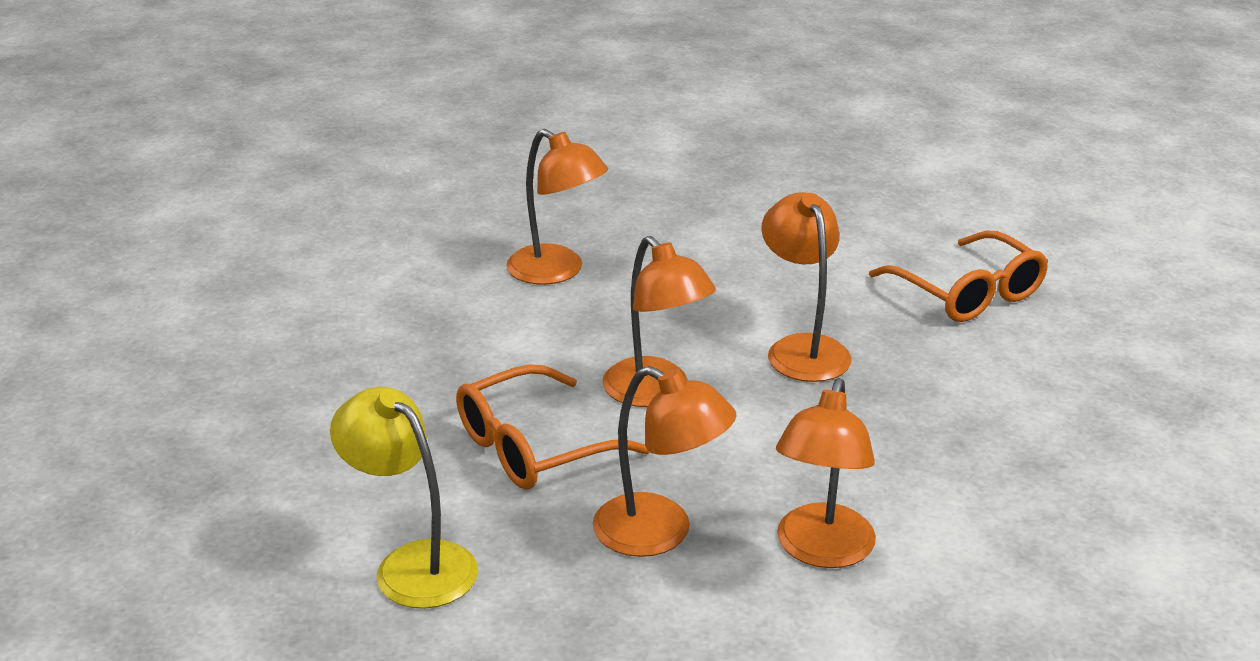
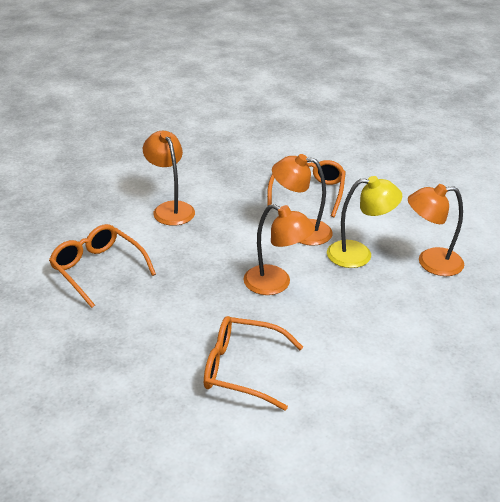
camera: 135 degrees right, 5 degrees up
(412, 564) = (282, 147): yellow lamp -> yellow lamp (359, 254)
(660, 533) = (227, 188): orange lamp -> none
(1065, 505) = (98, 269): none -> orange glasses

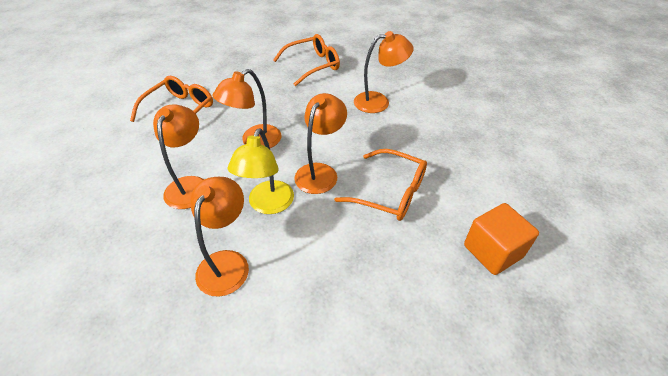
camera: 105 degrees right, 10 degrees up
(340, 147) = (493, 251): none -> orange cube
(363, 312) = (190, 185): none -> orange lamp

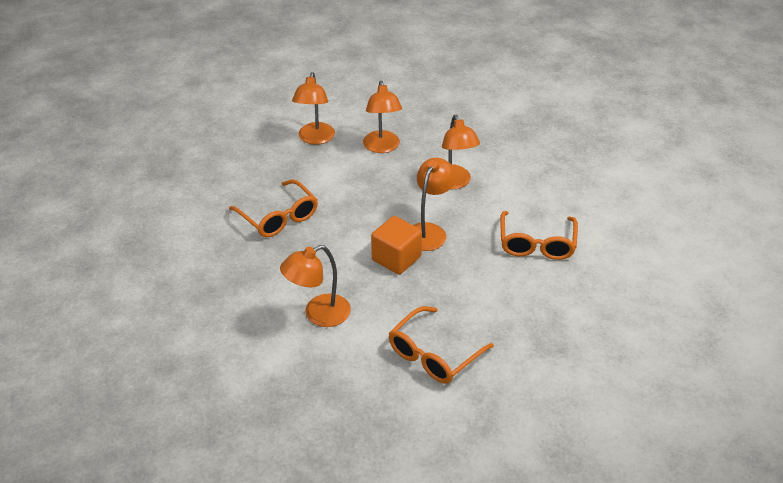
camera: 160 degrees right, 5 degrees down
(268, 205) = (378, 184): yellow lamp -> none
(320, 172) = (348, 219): orange lamp -> orange lamp (315, 139)
(390, 193) = (278, 217): orange glasses -> orange glasses turned 135 degrees counterclockwise
(493, 251) = (190, 196): orange cube -> orange cube (396, 258)

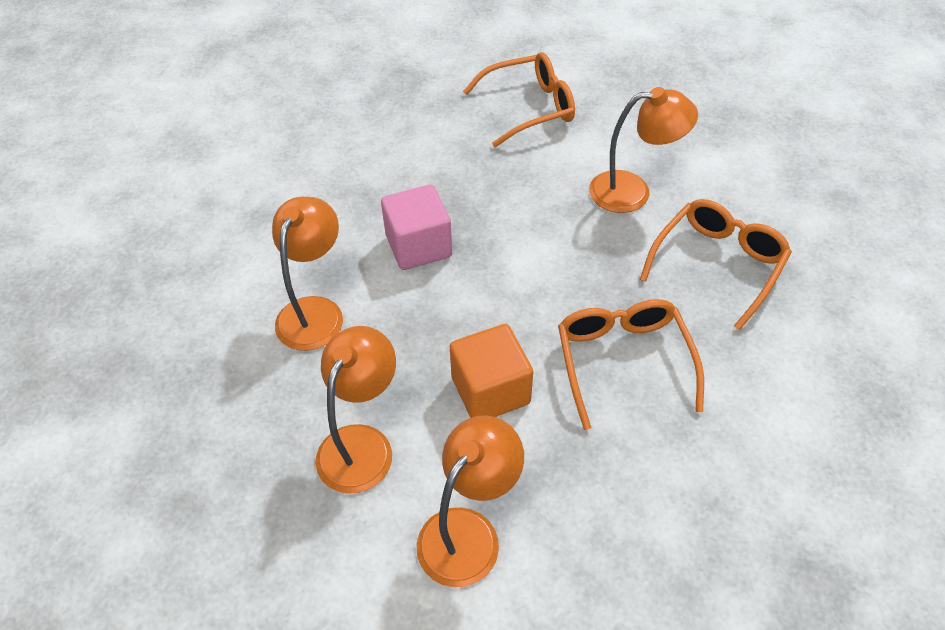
camera: 150 degrees left, 10 degrees up
(396, 258) = (491, 225): orange cube -> orange cube (490, 390)
(429, 231) = (419, 246): orange lamp -> pink cube
(536, 244) = (305, 176): orange glasses -> orange glasses (717, 264)

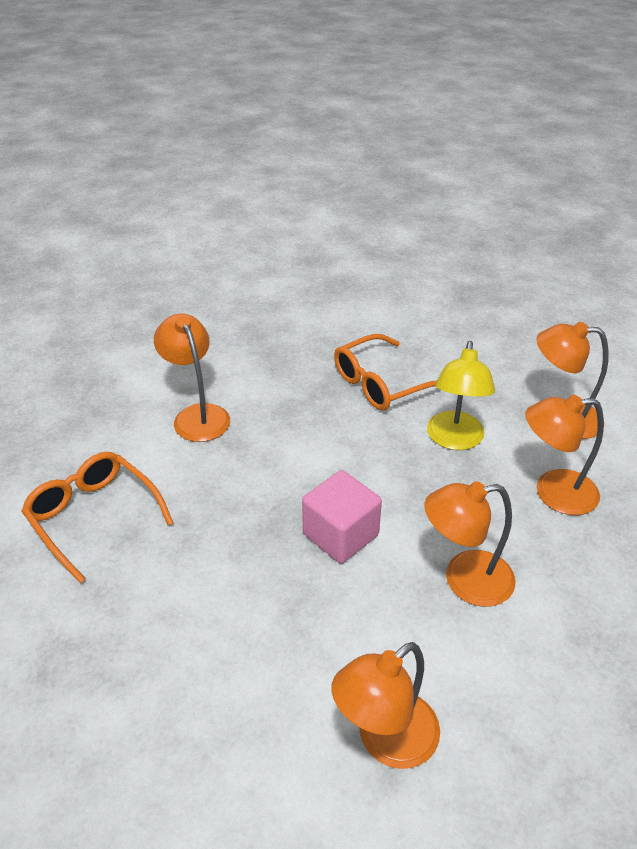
camera: 115 degrees left, 10 degrees down
(231, 209) = (385, 741): none -> orange lamp
(490, 390) = (454, 440): orange cube -> yellow lamp
(717, 264) = (260, 358): orange glasses -> none

